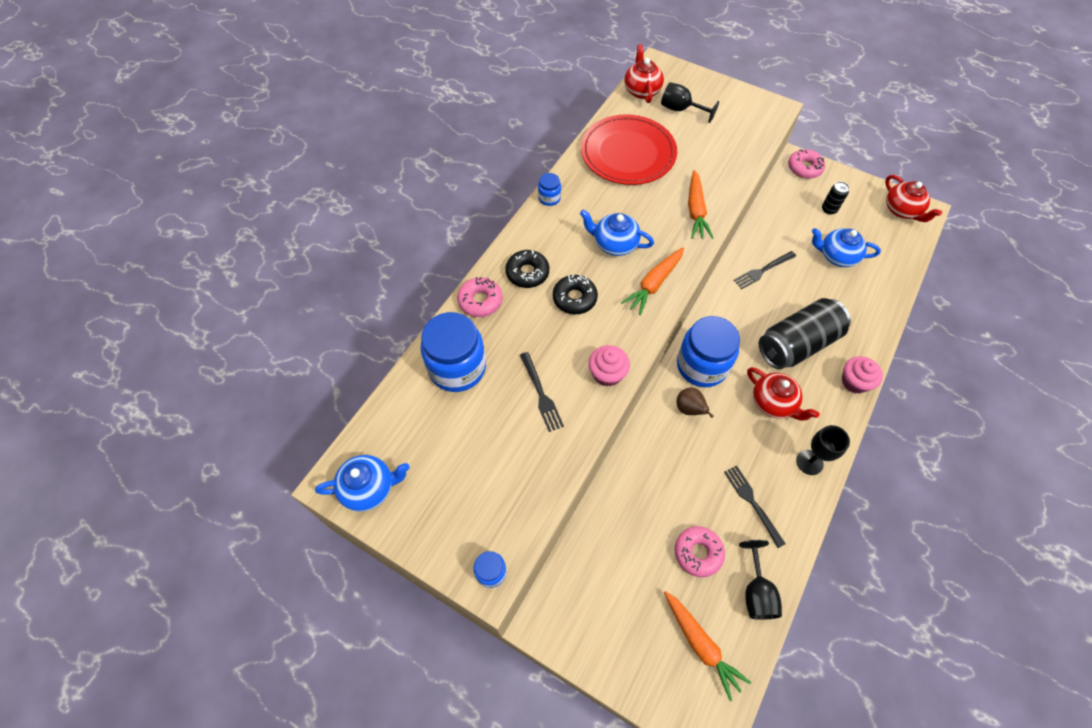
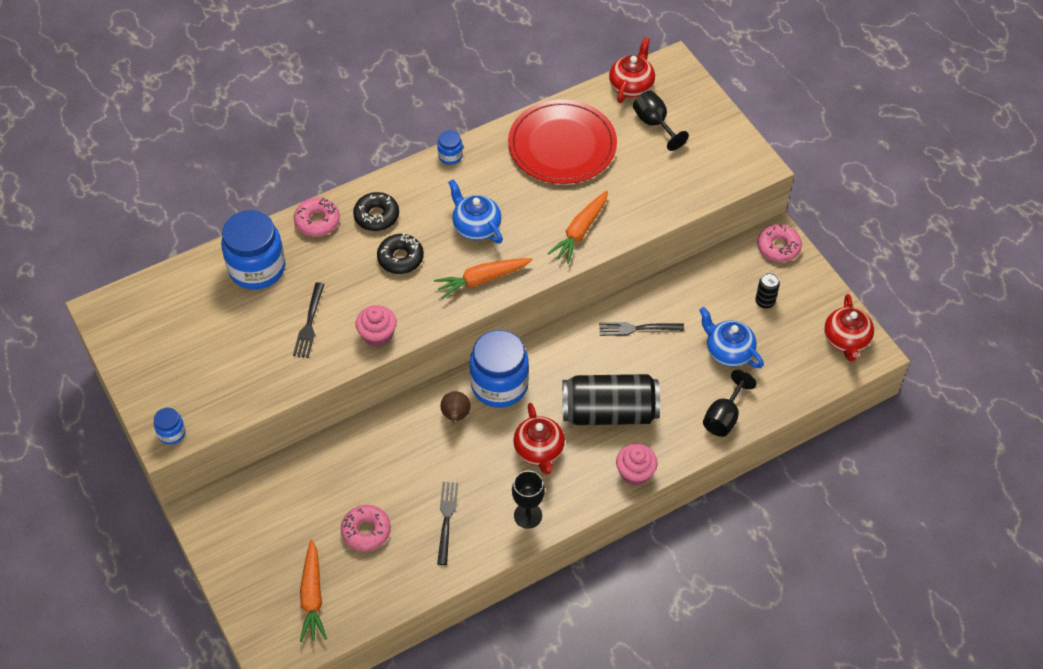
camera: 30 degrees right, 5 degrees down
(369, 488) = (124, 327): blue teapot -> none
(756, 592) = (390, 586): black goblet -> black goblet (724, 417)

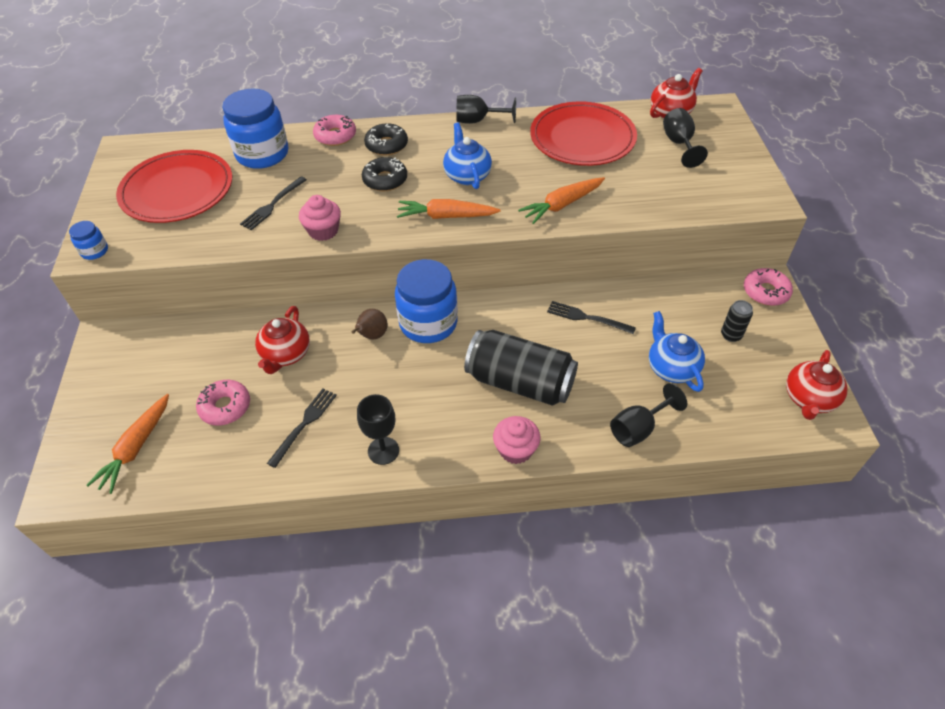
camera: 25 degrees right, 5 degrees down
(201, 339) = (177, 190): none -> red plate
(450, 156) = (478, 121): blue jar -> black goblet
(539, 450) = (431, 393): red teapot -> red teapot (286, 354)

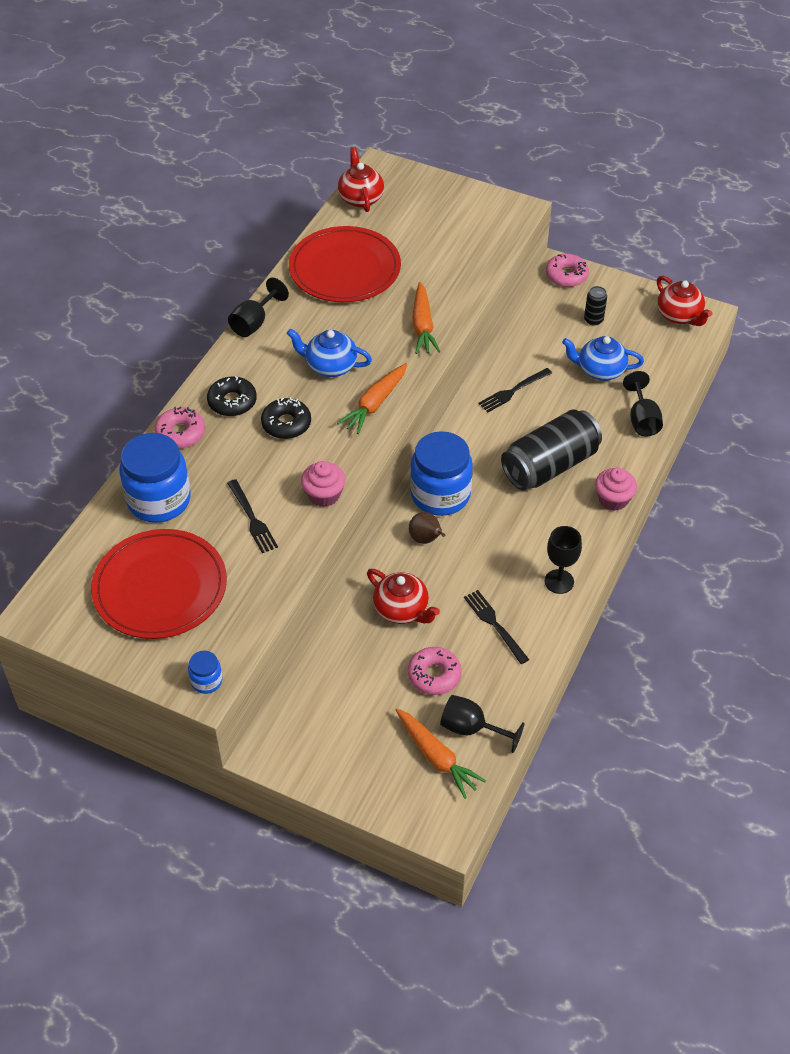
camera: 60 degrees left, 0 degrees up
(679, 144) = (407, 217): black goblet -> black goblet (471, 729)

